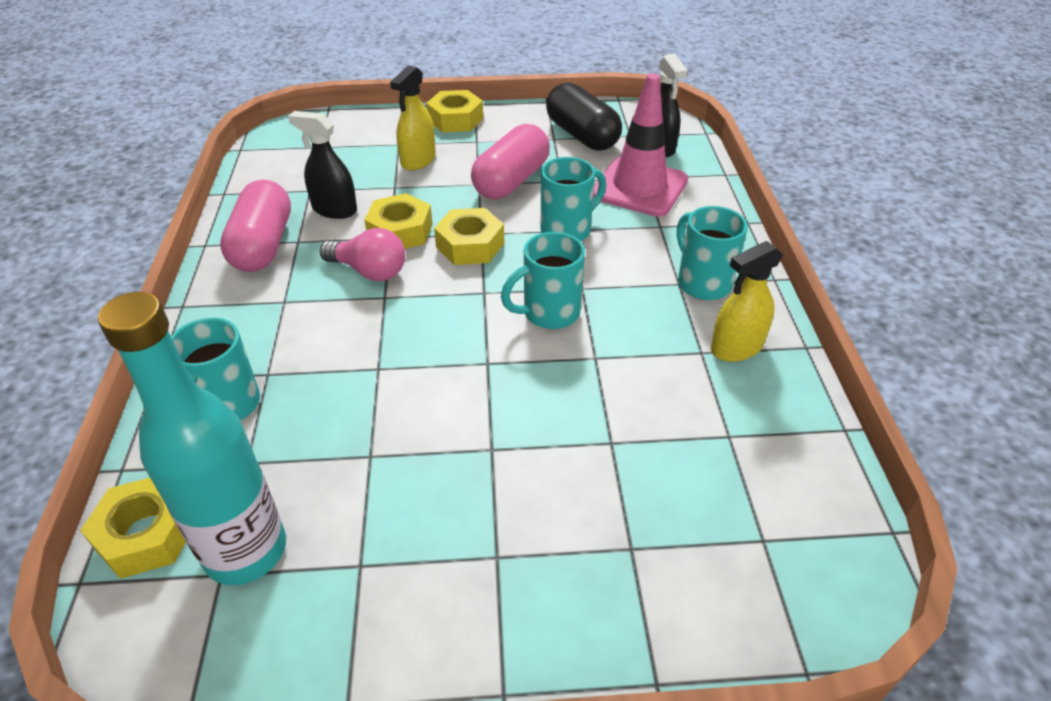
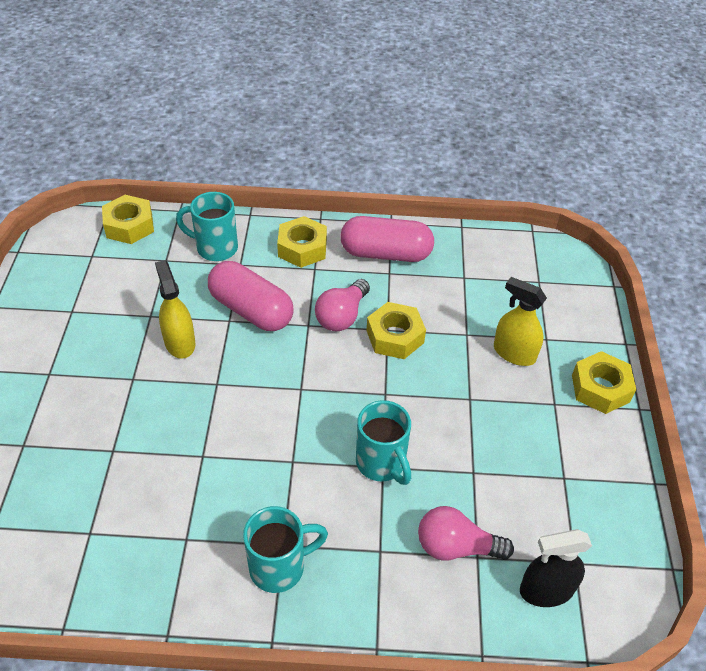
camera: 95 degrees right, 5 degrees up
(245, 551) = (102, 264): turquoise bottle -> none
(334, 209) = (432, 294): black spray bottle -> none
(470, 245) = (368, 384): yellow nut -> yellow nut (302, 248)
(511, 181) = (473, 426): pink capsule -> pink capsule (251, 310)
(549, 313) = (263, 431): turquoise mug -> none
(582, 135) = (572, 508): black capsule -> none
(639, 187) = (456, 547): pink traffic cone -> pink light bulb
(736, 347) = (183, 570): yellow spray bottle -> yellow spray bottle (179, 343)

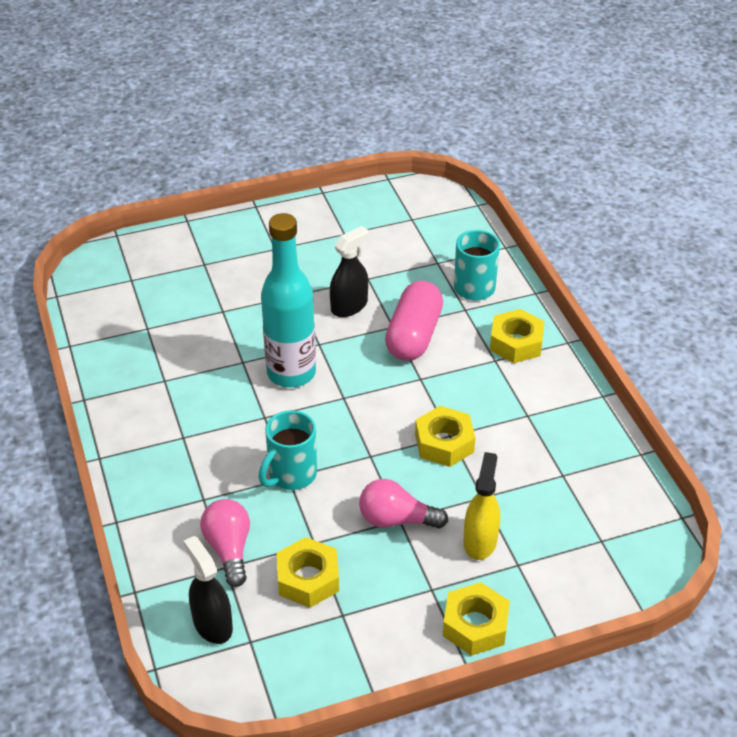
camera: 70 degrees right, 5 degrees down
(129, 226) = (462, 225): yellow nut -> yellow nut (308, 579)
(179, 343) = (349, 306): yellow spray bottle -> black spray bottle
(244, 419) = (291, 373): none -> turquoise bottle
(279, 567) = (163, 441): turquoise mug -> none
(342, 316) = (446, 398): pink light bulb -> pink light bulb (396, 519)
(386, 254) = (552, 405): pink capsule -> none

